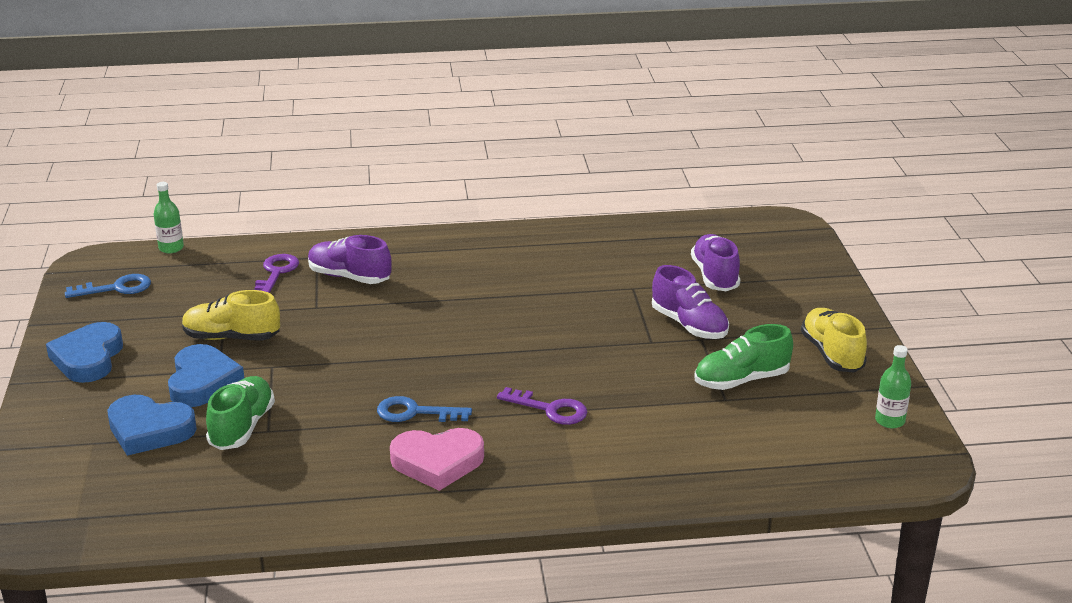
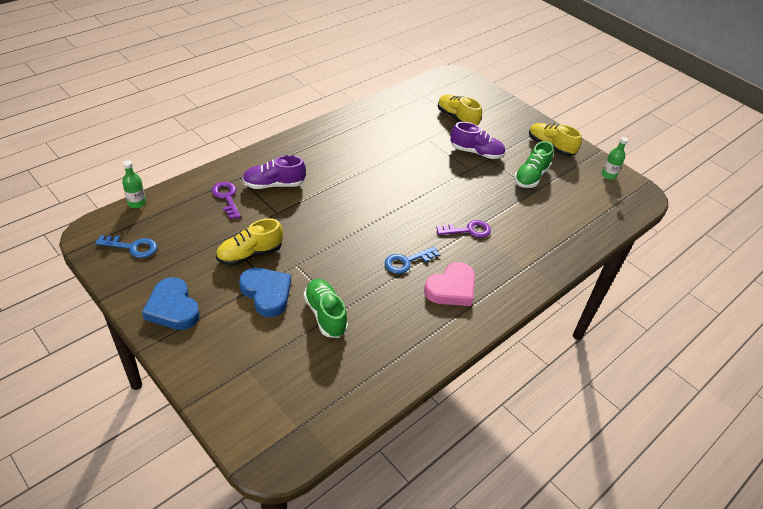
camera: 40 degrees left, 15 degrees up
(116, 288) = (132, 247): blue key -> blue key turned 60 degrees clockwise
(149, 430) = (272, 343): blue heart -> none
(715, 276) = (457, 118): purple shoe -> yellow shoe

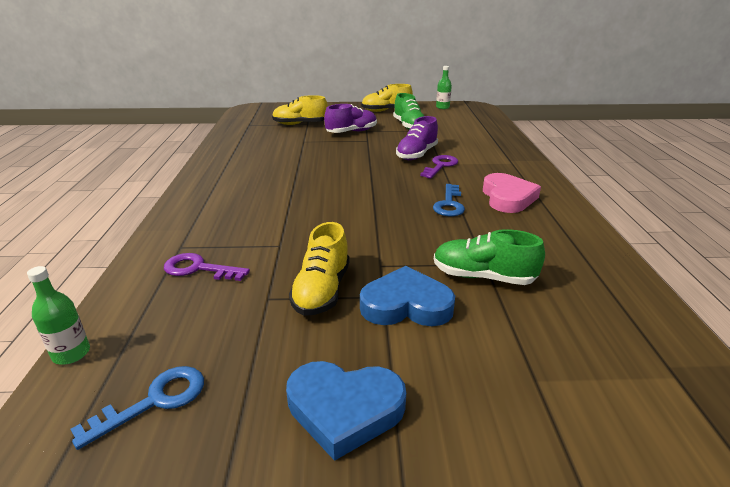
camera: 45 degrees left, 15 degrees down
(274, 184) = (232, 230): purple shoe -> purple shoe (416, 154)

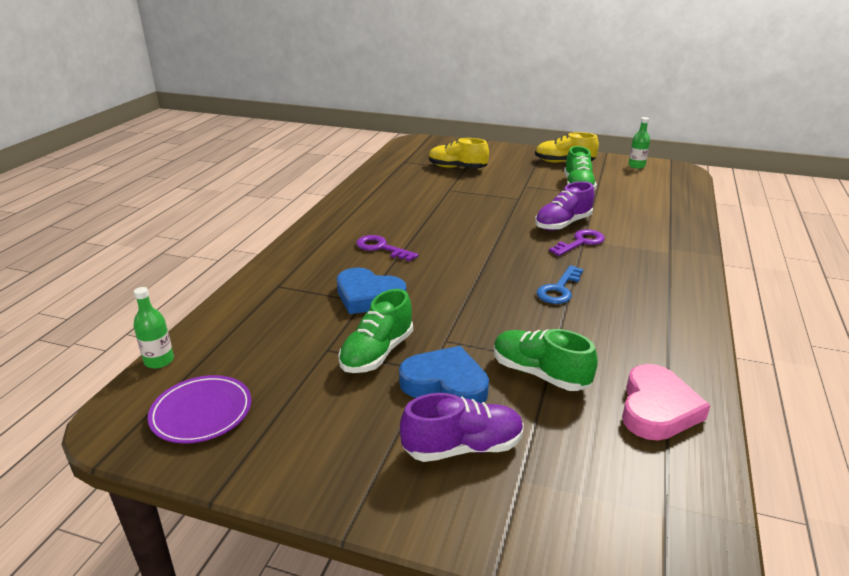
camera: 20 degrees right, 0 degrees up
(154, 401) = (201, 412): blue key -> purple plate
(198, 269) = (283, 310): purple key -> purple key (381, 248)
(322, 291) = (377, 353): yellow shoe -> green shoe
(344, 409) = (338, 458): blue heart -> blue heart (368, 296)
(351, 132) = (507, 185): purple shoe -> purple shoe (463, 447)
(507, 198) = (631, 293): pink heart -> pink heart (657, 408)

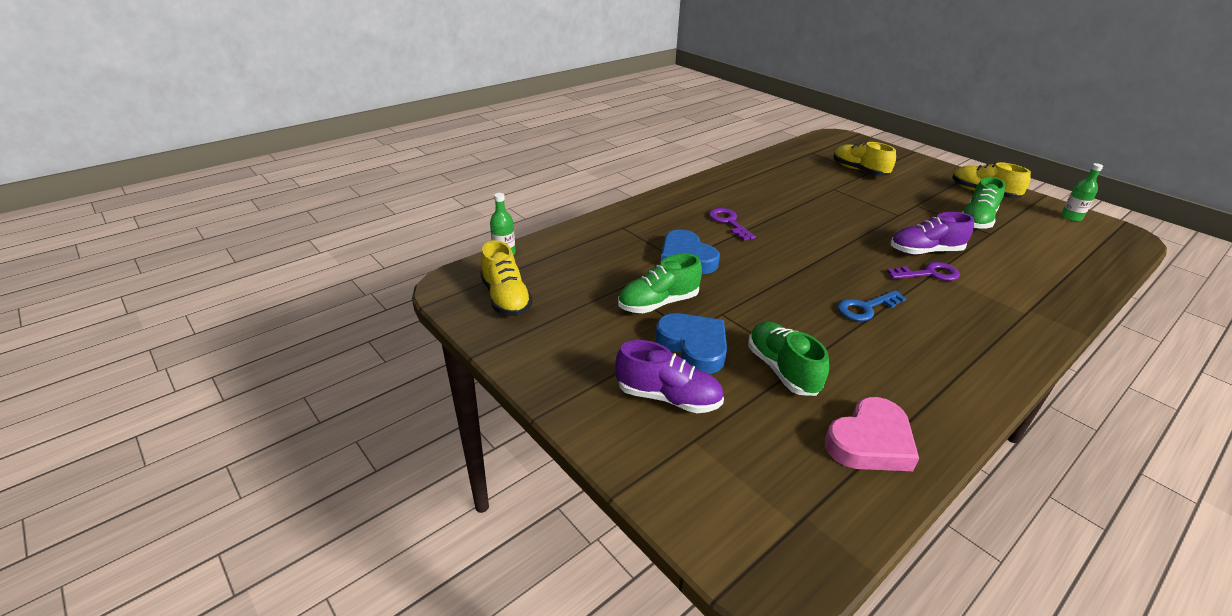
camera: 30 degrees right, 5 degrees up
(201, 412) = (506, 298): purple plate -> yellow shoe

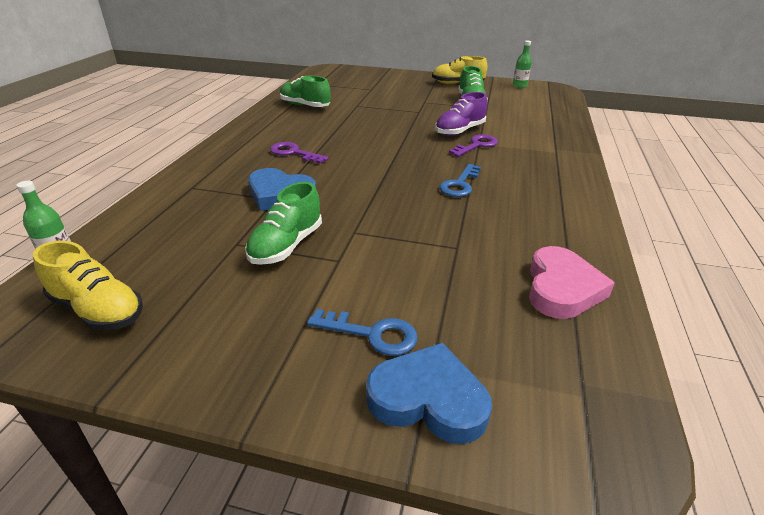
camera: 35 degrees left, 0 degrees up
(668, 397) = (372, 334): purple shoe -> blue key
(693, 346) = (354, 272): blue heart -> blue heart (428, 399)
(782, 370) = (446, 260): green shoe -> green shoe (305, 106)
(859, 171) = (364, 88): yellow shoe -> none

